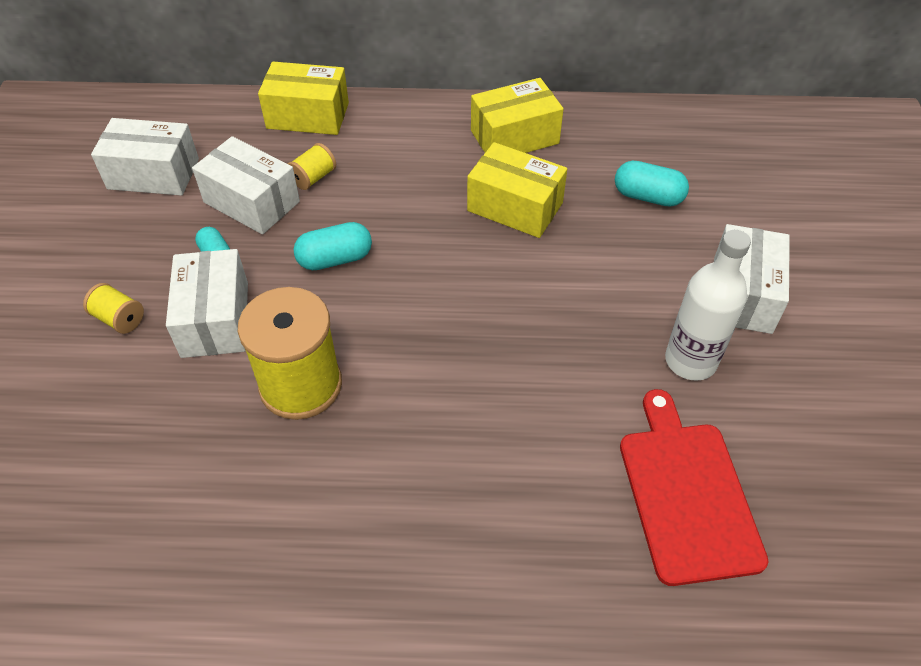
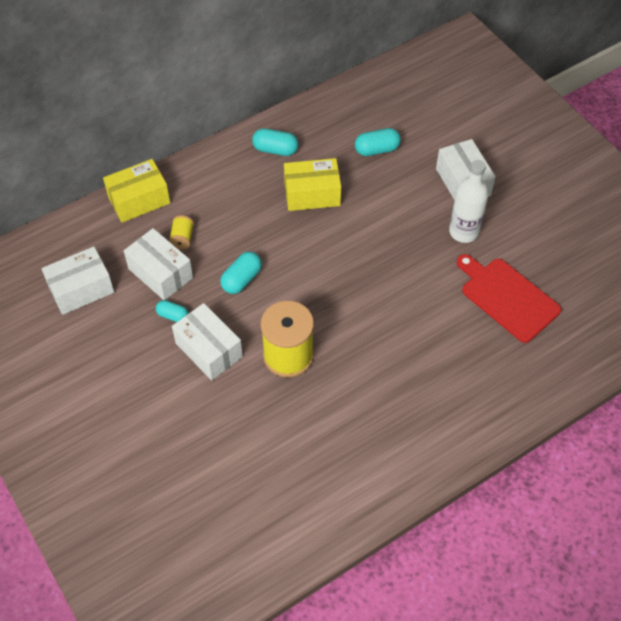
camera: 35 degrees left, 5 degrees up
(119, 319) = (155, 381): yellow spool -> none
(251, 202) = (160, 273): white box -> white box turned 45 degrees clockwise
(514, 137) = (275, 150): yellow box -> turquoise capsule

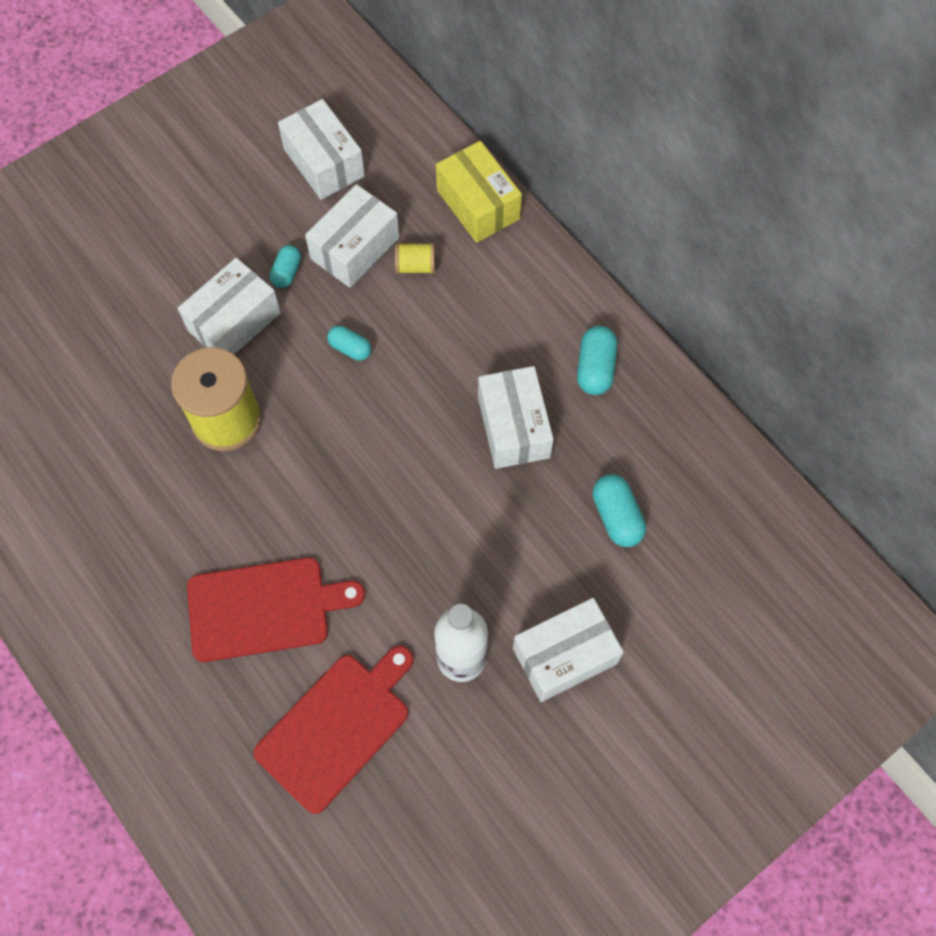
camera: 85 degrees right, 10 degrees up
(242, 279) = (350, 348): turquoise capsule -> turquoise capsule, size x0.66
(312, 194) = (513, 427): yellow box -> white box
(429, 335) = (264, 608): none -> red cutting board

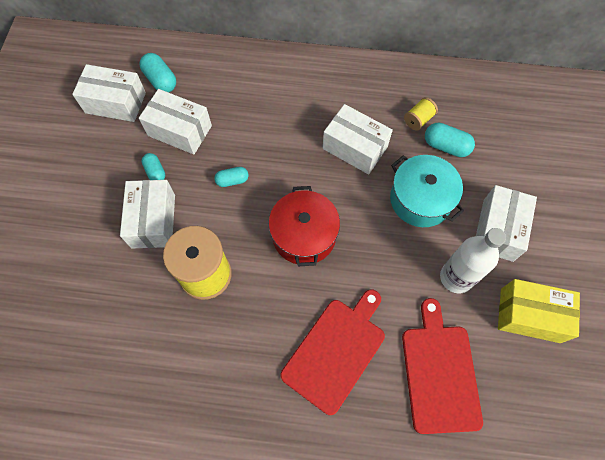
camera: 45 degrees left, 0 degrees up
(355, 248) = (180, 130): white box -> white box turned 60 degrees counterclockwise
(358, 469) = (304, 235): none -> red pot
(416, 266) = (221, 114): yellow spool -> yellow spool (418, 120)
(478, 204) = (220, 61): yellow box -> yellow box (530, 315)
(519, 546) = (420, 199): none -> turquoise pot
(595, 368) = (360, 89): turquoise capsule -> turquoise capsule (160, 80)

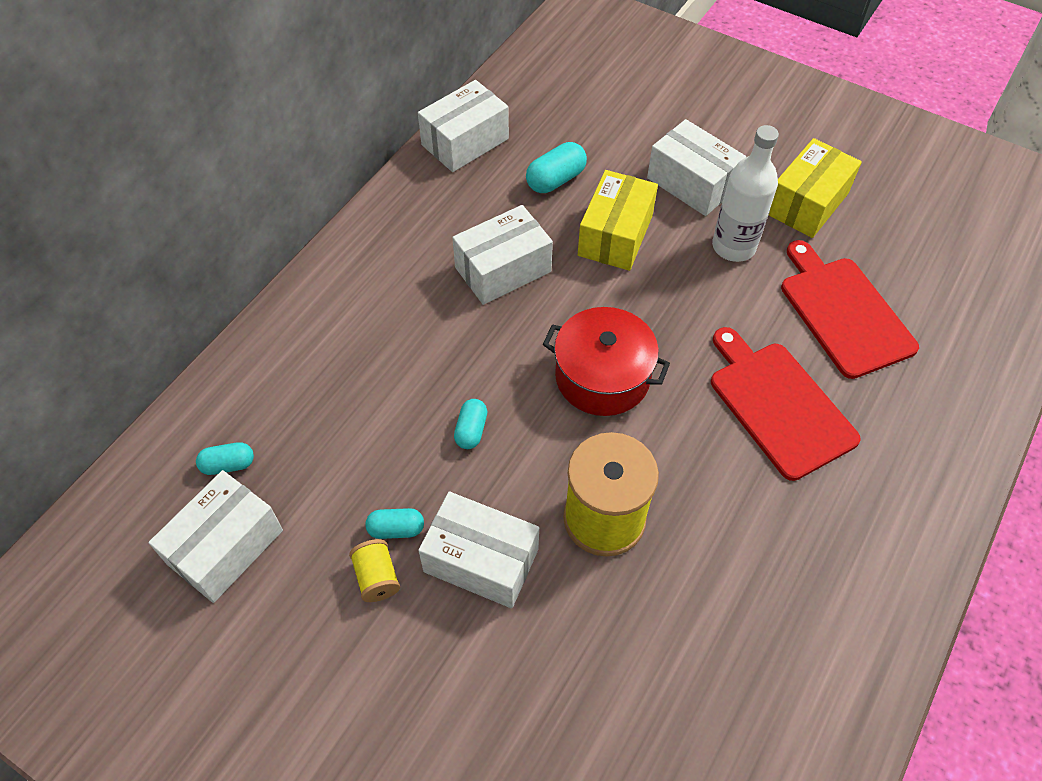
camera: 65 degrees left, 10 degrees down
(160, 80) = (228, 465): turquoise capsule -> turquoise capsule, size x0.66
(180, 130) = (342, 470): white box -> white box (465, 142)
(418, 120) = (501, 189): yellow spool -> yellow spool (377, 577)
(420, 199) = (615, 235): turquoise pot -> yellow box
(440, 373) = (844, 312): red cutting board -> red cutting board turned 45 degrees clockwise

